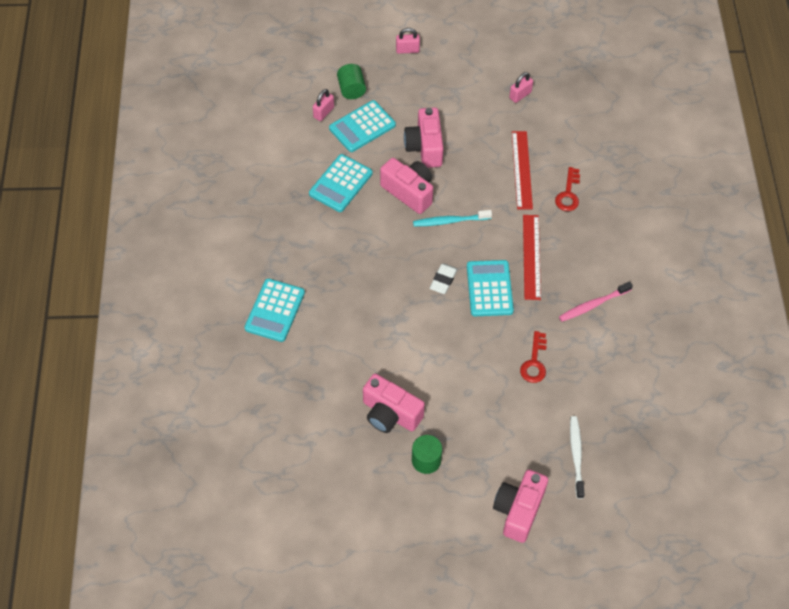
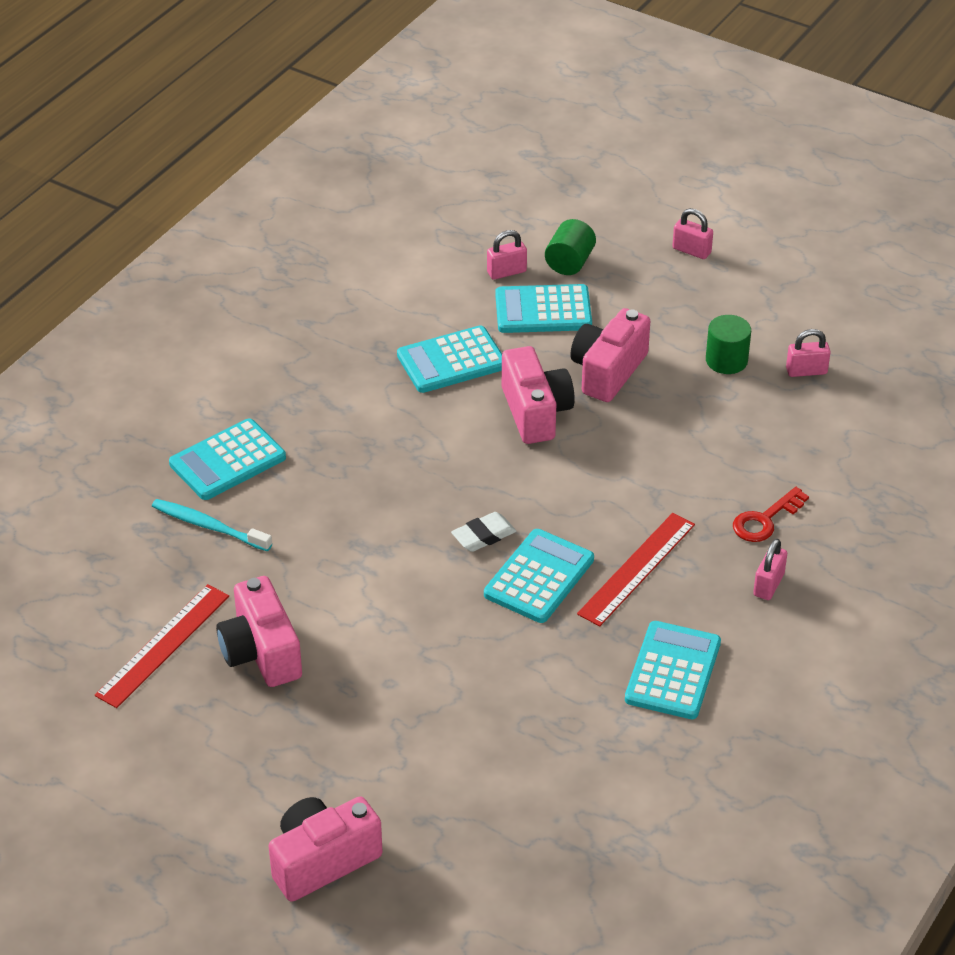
camera: 35 degrees right, 15 degrees down
(426, 460) = (256, 731): green cylinder -> green cylinder (726, 360)
(450, 221) = (560, 472): turquoise toothbrush -> turquoise toothbrush (209, 526)
(522, 169) = (723, 459): red ruler -> red ruler (163, 645)
(534, 362) = (518, 696): red key -> none
(576, 456) = (468, 841): white toothbrush -> none
(593, 305) = (673, 671): pink toothbrush -> turquoise calculator
(598, 230) = (768, 585): none -> pink padlock

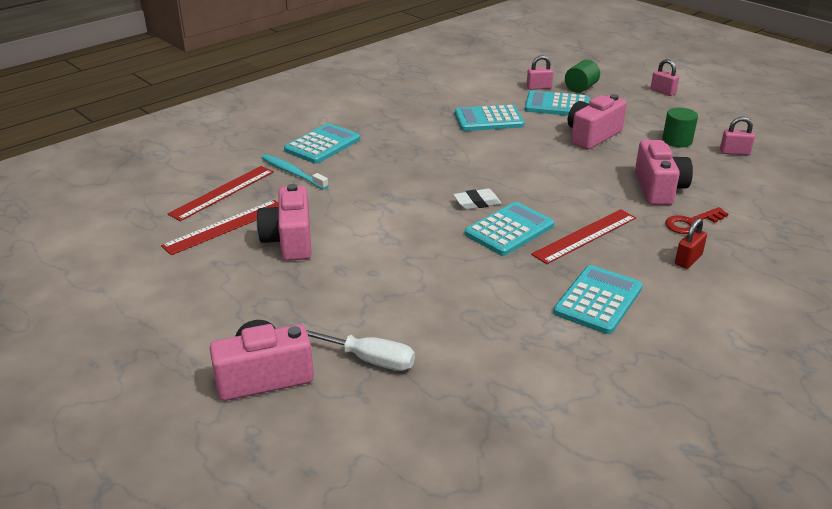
camera: 15 degrees right, 10 degrees down
(127, 583) = (222, 192): none -> red ruler
(227, 461) = (322, 145): turquoise calculator -> turquoise calculator turned 150 degrees clockwise
(428, 812) = (365, 359): none -> white screwdriver
(535, 412) = (536, 148): pink camera -> pink camera (658, 189)
(768, 585) = (688, 260): pink padlock -> red padlock

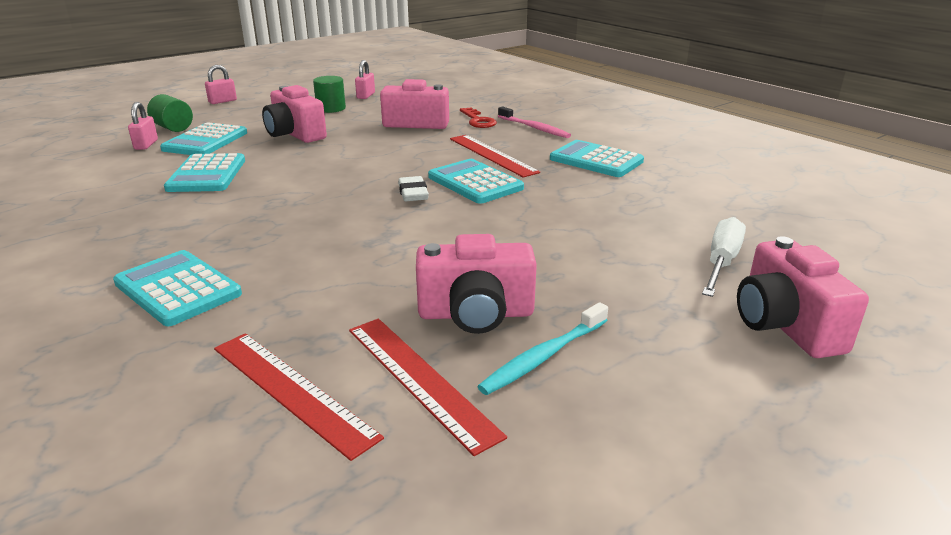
camera: 85 degrees left, 5 degrees down
(292, 173) = (261, 315): turquoise toothbrush -> turquoise toothbrush (544, 356)
(688, 260) = (534, 128): red padlock -> pink toothbrush

